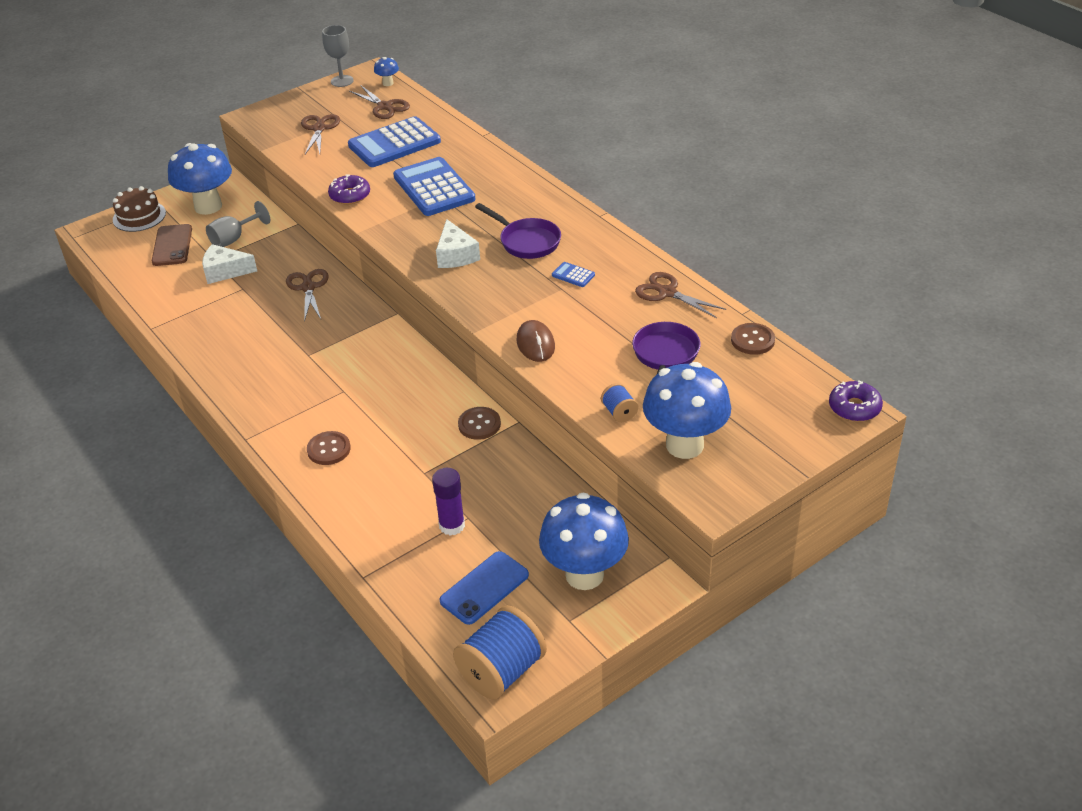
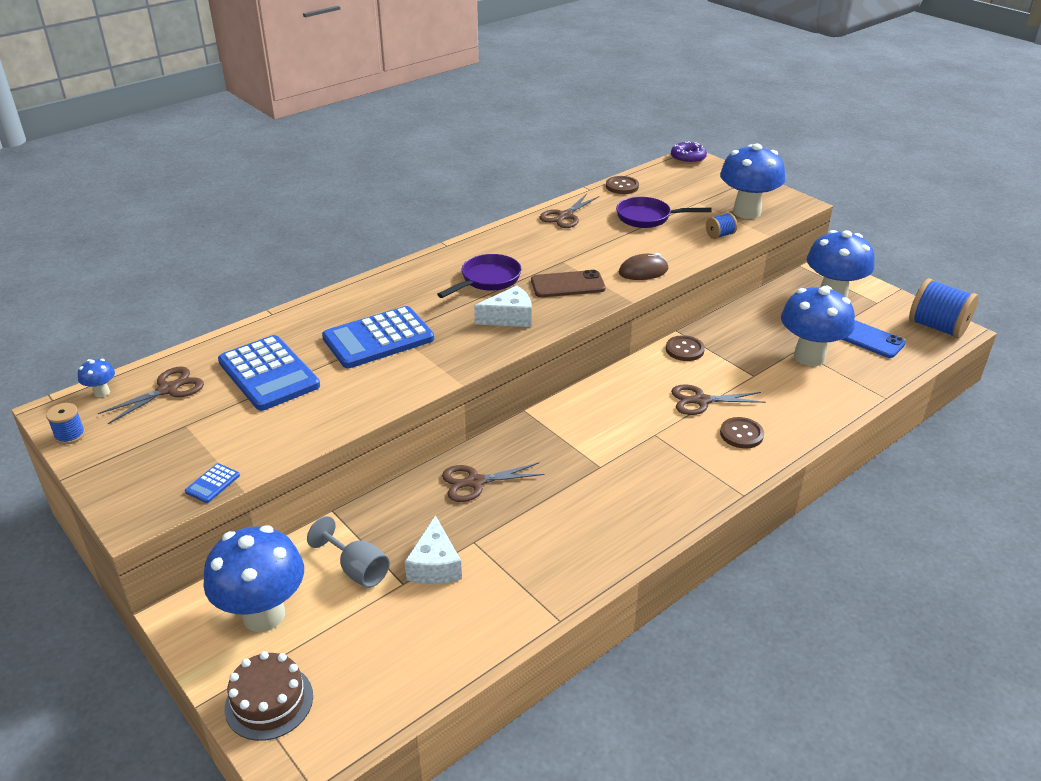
camera: 95 degrees left, 5 degrees down
(172, 245) = (362, 638): brown phone -> brown phone (567, 285)
(319, 129) = (204, 441): brown scissors -> brown scissors (701, 401)
(342, 81) = (70, 435): grey goblet -> blue spool
(350, 195) = (382, 397): purple donut -> none
(452, 525) = (809, 357): purple glue stick -> blue mushroom
(573, 275) = (542, 256): blue calculator -> blue calculator (212, 483)

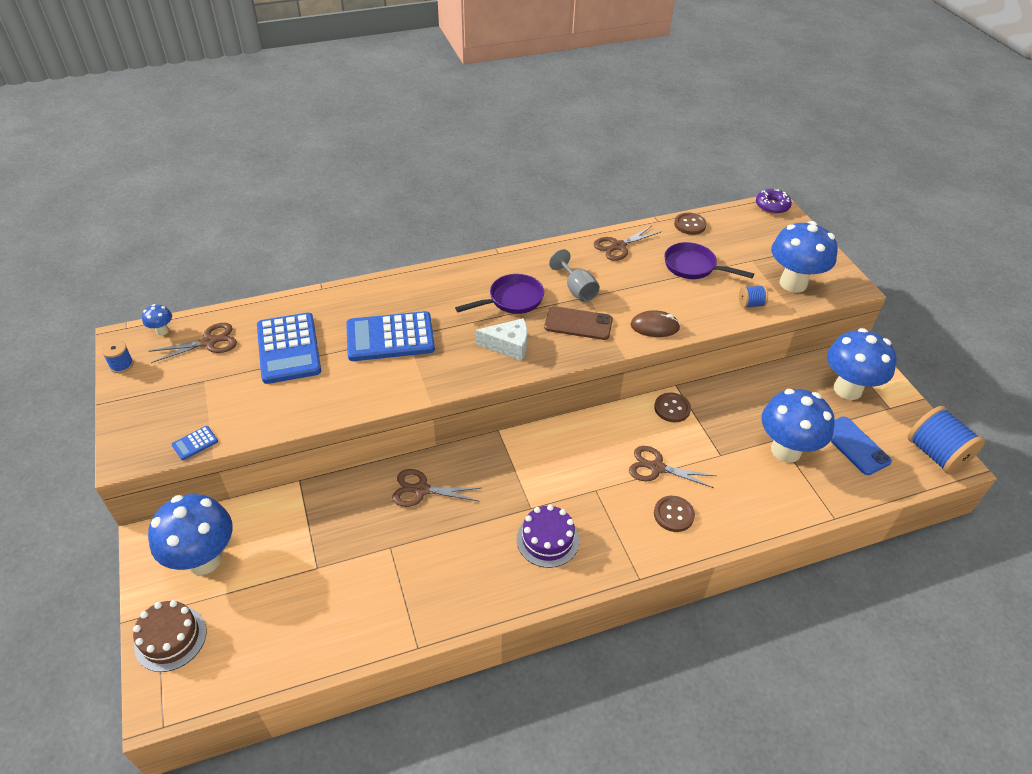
camera: 20 degrees right, 10 degrees up
(357, 569) = (290, 542): grey goblet -> grey goblet (576, 289)
(435, 565) = (349, 559): white cheese -> none
(634, 488) = (547, 540): none -> purple cake

